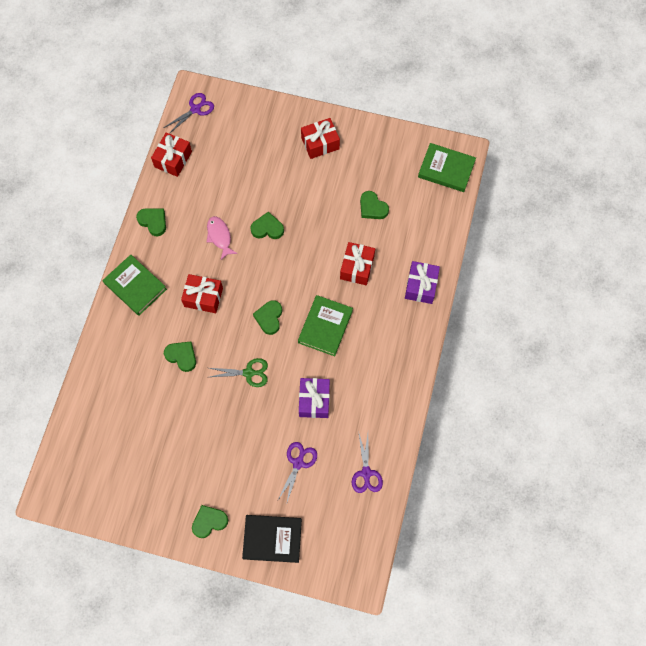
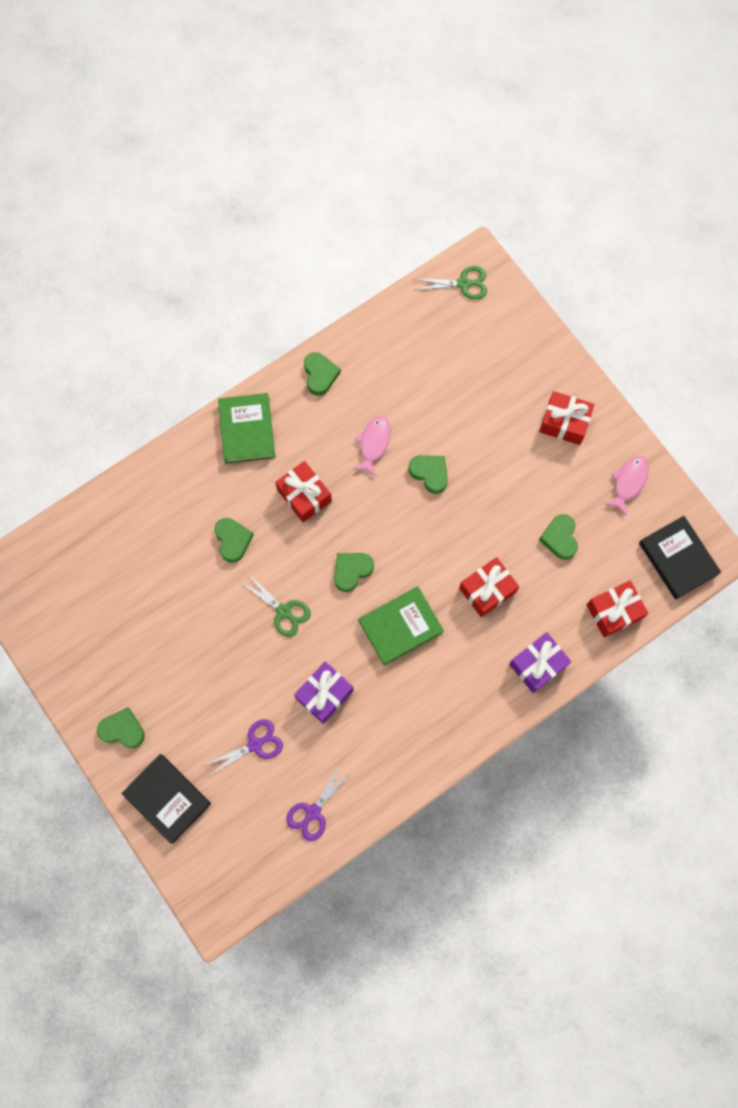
camera: 40 degrees right, 5 degrees up
(173, 159) = (395, 322): red gift -> red gift (614, 611)
(195, 109) = (463, 283): purple scissors -> green scissors
(384, 149) = (628, 482): none -> pink fish
(446, 169) = (678, 558): green book -> black book

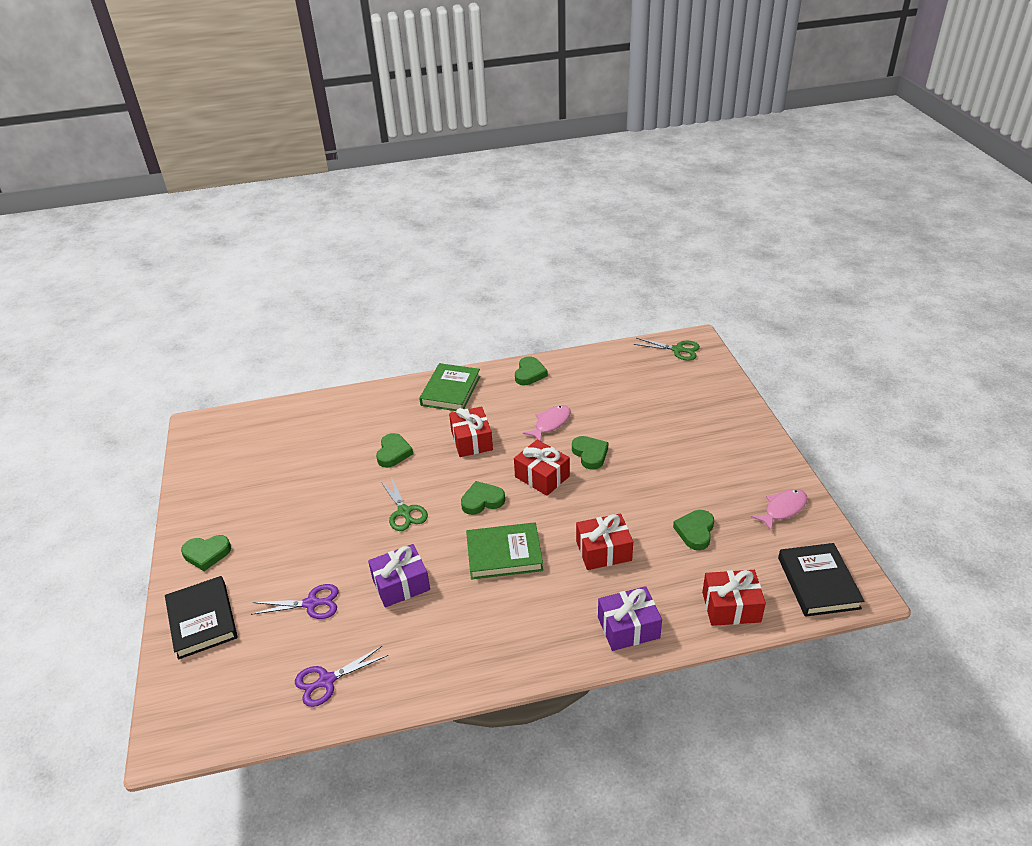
camera: 25 degrees right, 35 degrees down
(122, 729) = (207, 554): green heart -> green heart turned 135 degrees clockwise
(564, 422) = (733, 452): red gift -> red gift (542, 476)

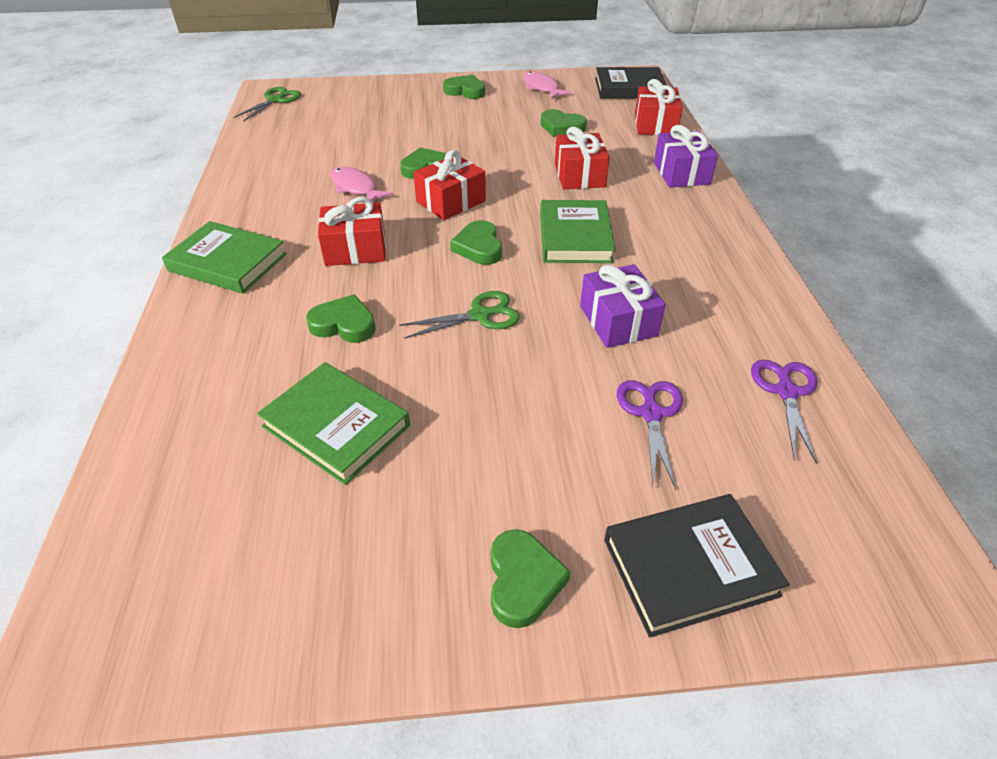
camera: 85 degrees left, 5 degrees up
(311, 469) = (336, 426): none -> green book
(327, 681) = (786, 392): purple scissors -> purple scissors turned 150 degrees counterclockwise
(529, 374) = (241, 194): green heart -> green heart (465, 91)

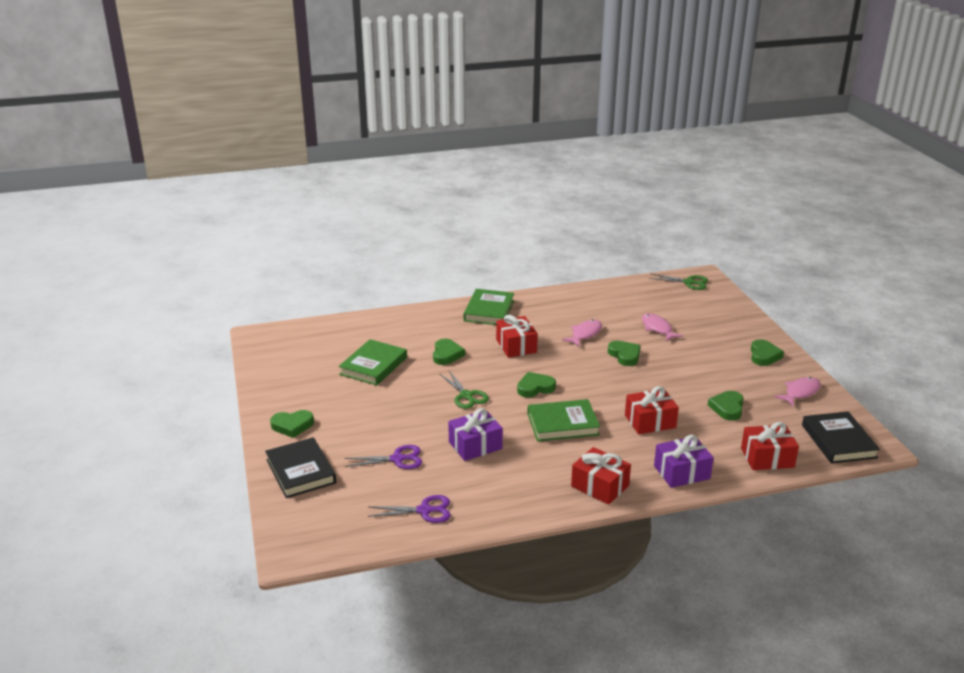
camera: 80 degrees right, 15 degrees down
(373, 137) = (657, 328): none -> pink fish
(451, 201) = (585, 371): red gift -> red gift (600, 486)

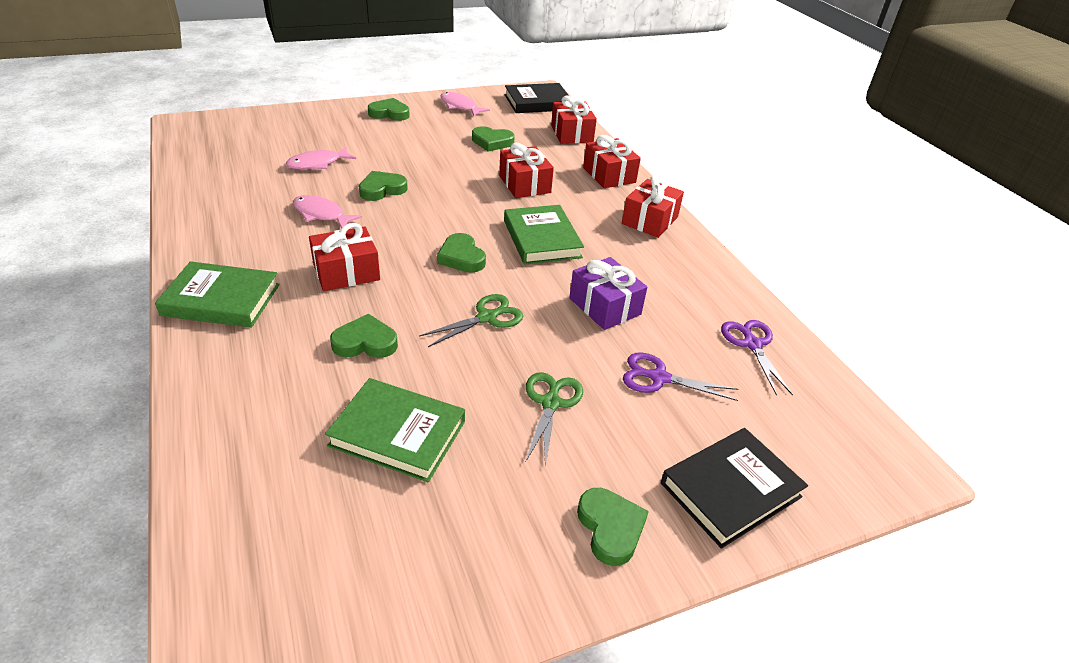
camera: 100 degrees left, 10 degrees up
(397, 459) = (659, 378): purple scissors -> purple scissors turned 60 degrees counterclockwise
(681, 472) = (609, 175): purple gift -> red gift
(688, 282) = (198, 134): green scissors -> green scissors (551, 403)

